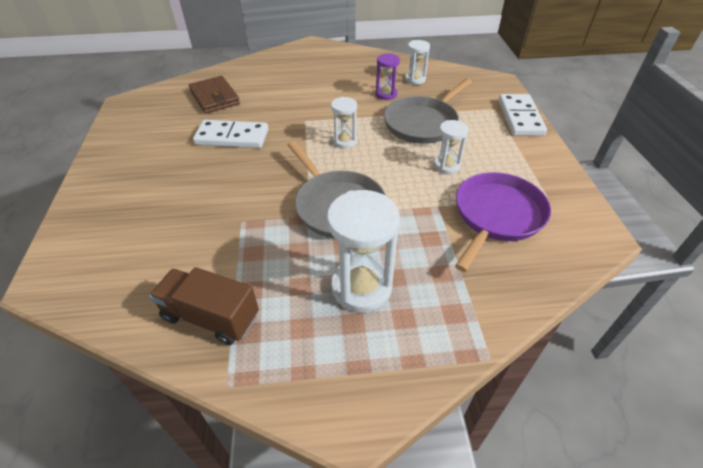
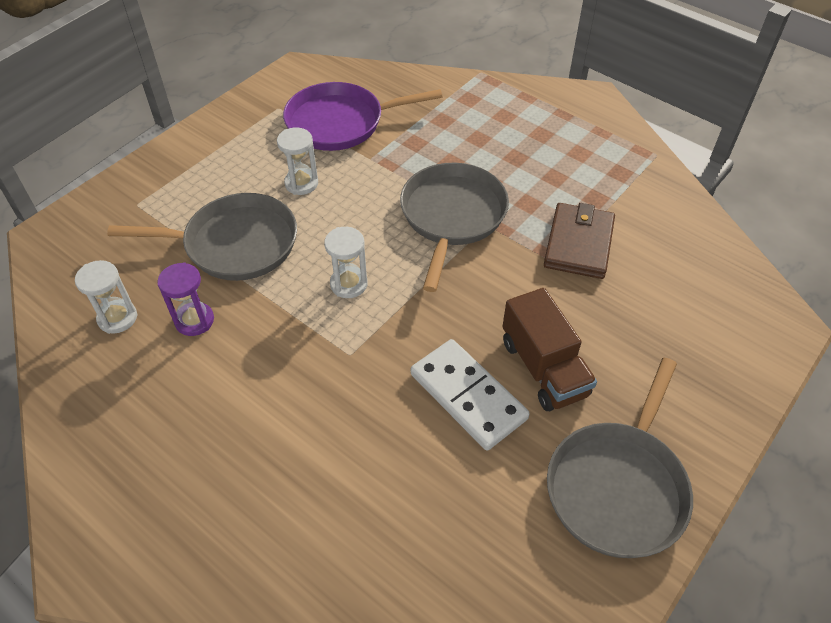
camera: 135 degrees left, 5 degrees up
(132, 147) = (618, 487): none -> grey pan
(211, 317) = (642, 199): brown truck -> brown truck (543, 368)
(215, 97) = (416, 523): brown wallet -> brown wallet (578, 244)
(361, 287) = (510, 148): white hourglass -> none
(520, 117) = (140, 177): white domino -> none

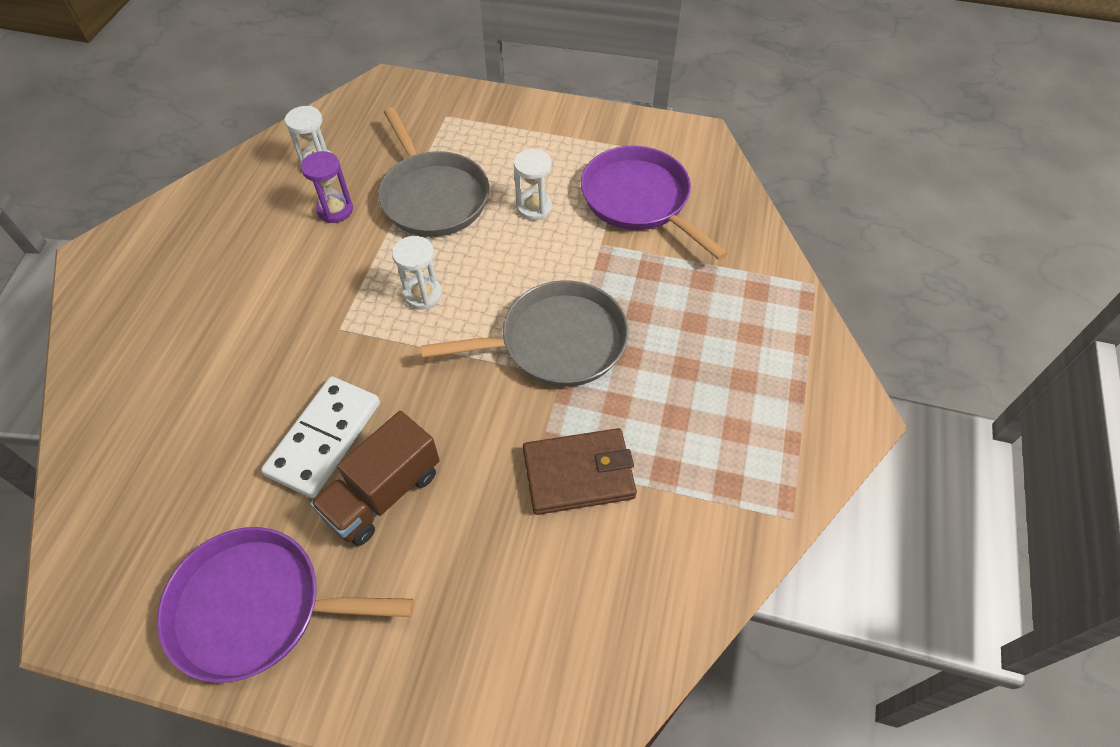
camera: 65 degrees right, 5 degrees up
(618, 487) = (256, 608): grey pan -> purple pan

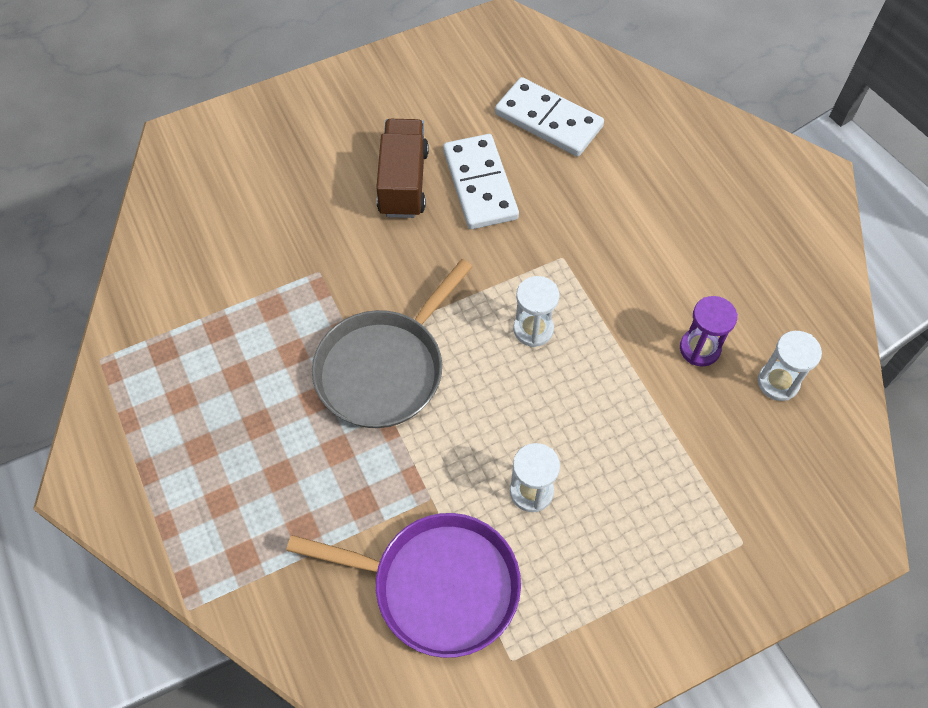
camera: 140 degrees right, 5 degrees up
(193, 456) = (548, 120): none -> white domino
(256, 608) = (411, 86): purple pan -> none
(433, 196) = (635, 429): grey pan -> none
(579, 474) = (281, 282): brown wallet -> none

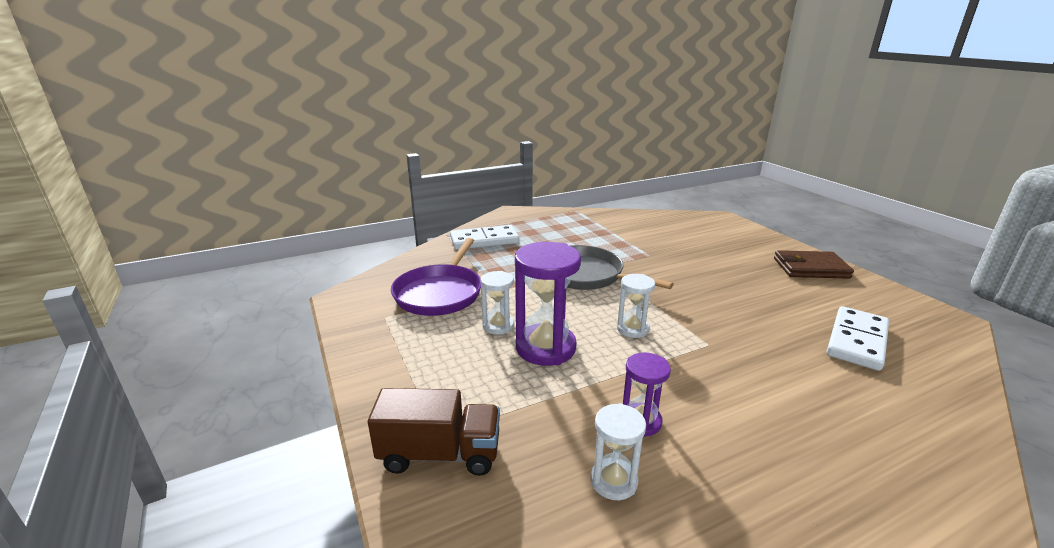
camera: 90 degrees right, 35 degrees down
(375, 94) = (810, 268): none -> brown wallet
(403, 182) = (738, 279): brown truck -> brown truck (440, 454)
(480, 184) = (758, 308): white domino -> white domino (484, 240)
(580, 432) = (545, 348): none -> purple hourglass

